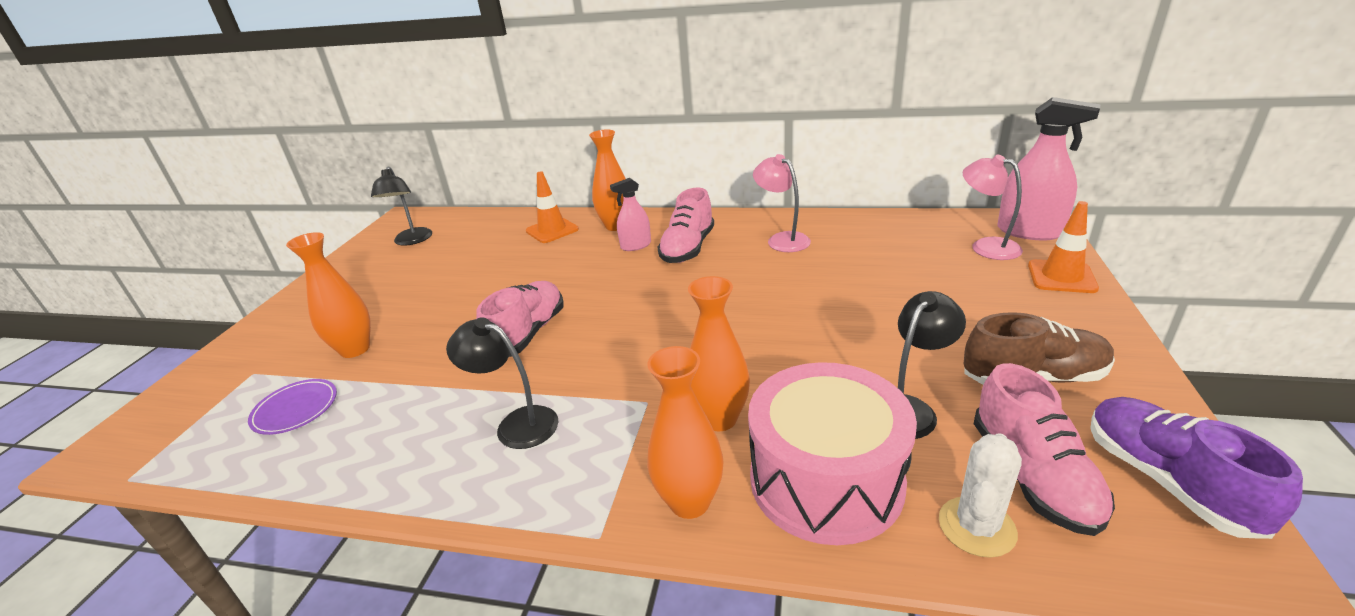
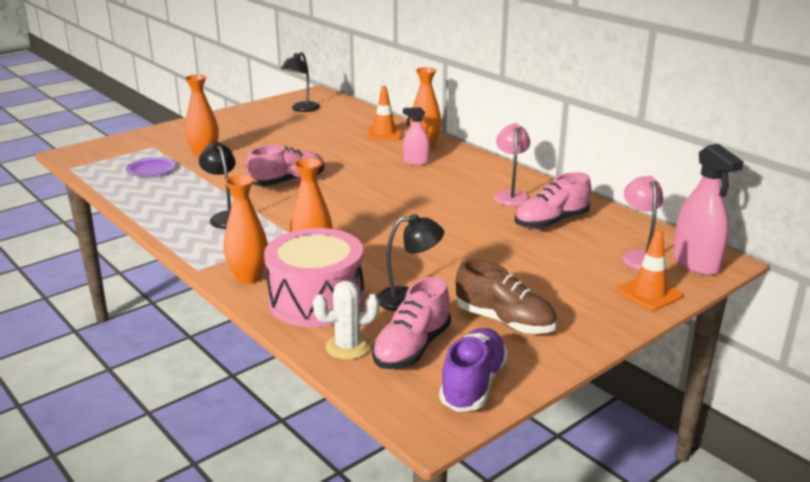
camera: 35 degrees right, 5 degrees down
(688, 248) = (443, 176): pink shoe -> pink shoe (551, 222)

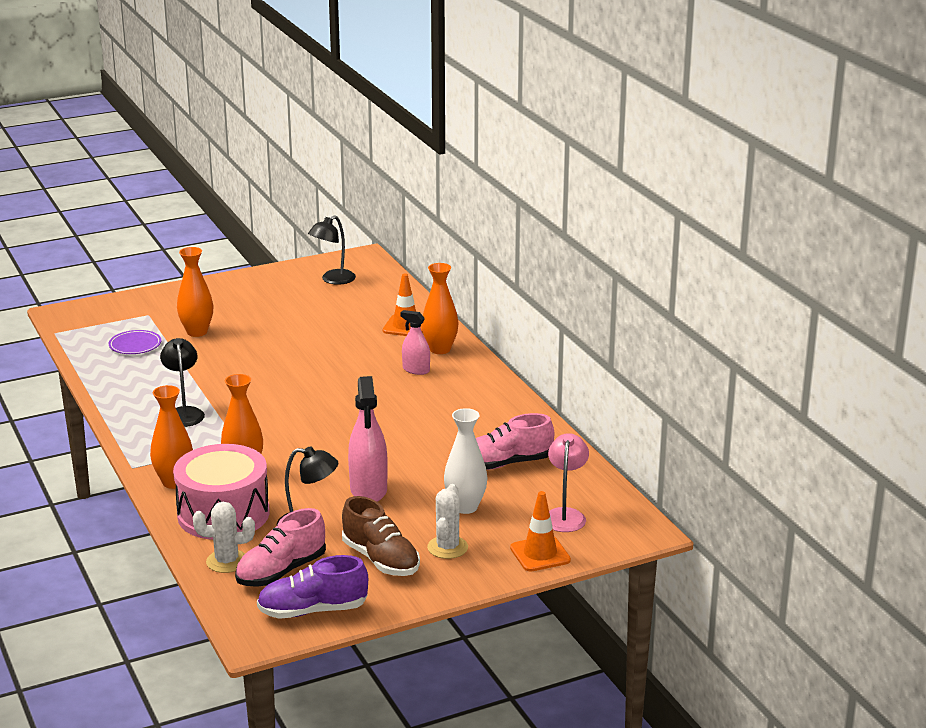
camera: 15 degrees right, 0 degrees up
(287, 182) = (265, 379): pink shoe -> none
(473, 384) = (313, 610): purple shoe -> purple shoe turned 135 degrees counterclockwise
(511, 195) = (488, 426): pink lamp -> none
(546, 262) = (465, 507): none -> white vase
(559, 300) = (447, 547): none -> white cactus
(696, 263) = (616, 530): pink spray bottle -> pink spray bottle (368, 490)

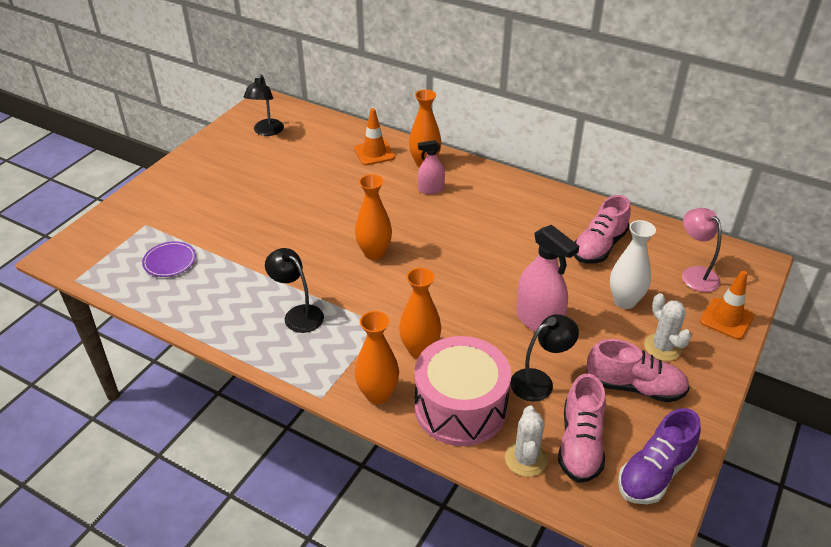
camera: 35 degrees left, 15 degrees up
(197, 332) = (211, 225): orange vase -> orange vase (374, 253)
(227, 561) = (525, 459): white cactus -> white cactus turned 45 degrees counterclockwise
(380, 560) = (634, 387): brown shoe -> pink shoe

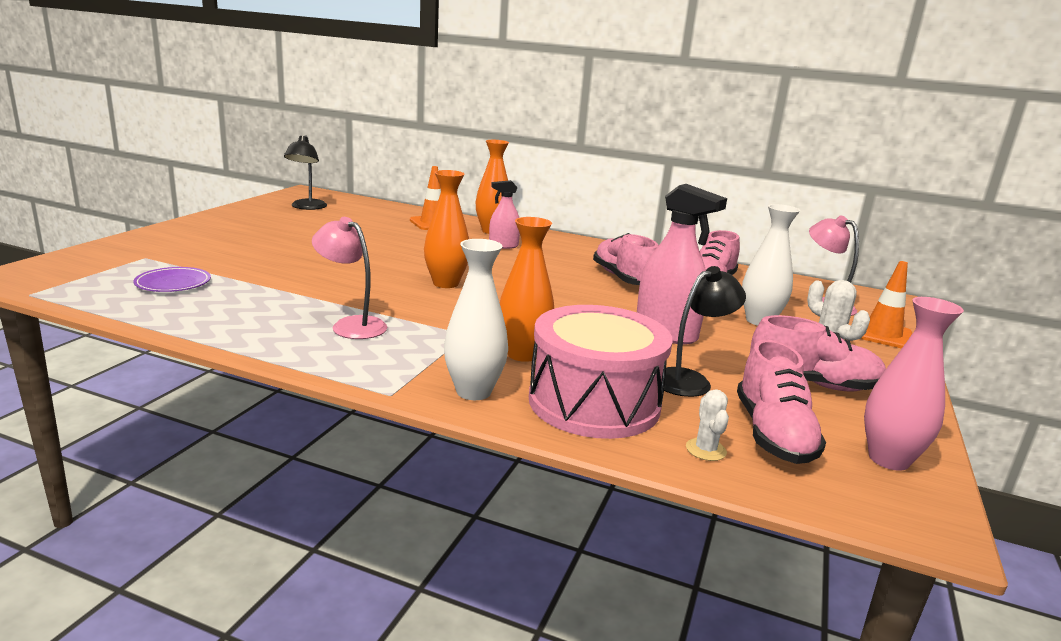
camera: 10 degrees left, 20 degrees down
(298, 314) = (351, 325): black lamp -> pink lamp
(378, 394) = (473, 391): orange vase -> white vase
(525, 239) = (623, 278): none -> pink shoe
(525, 459) = (705, 450): white cactus -> white cactus, size x0.64
(655, 472) = (888, 459): purple shoe -> pink vase

